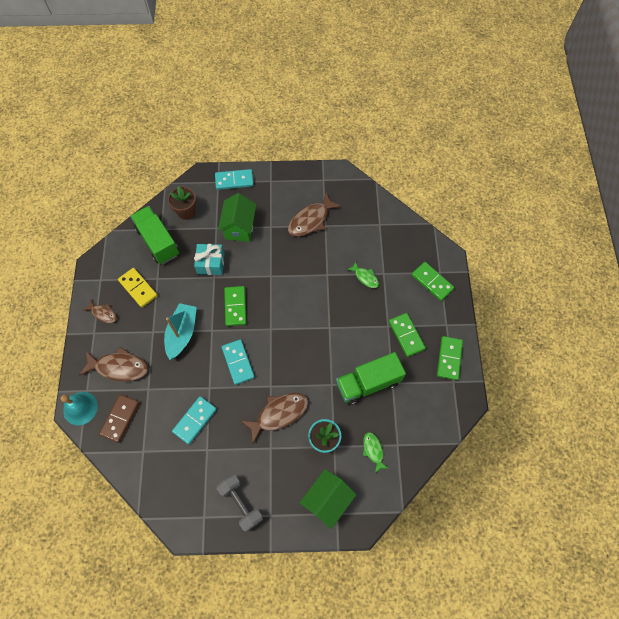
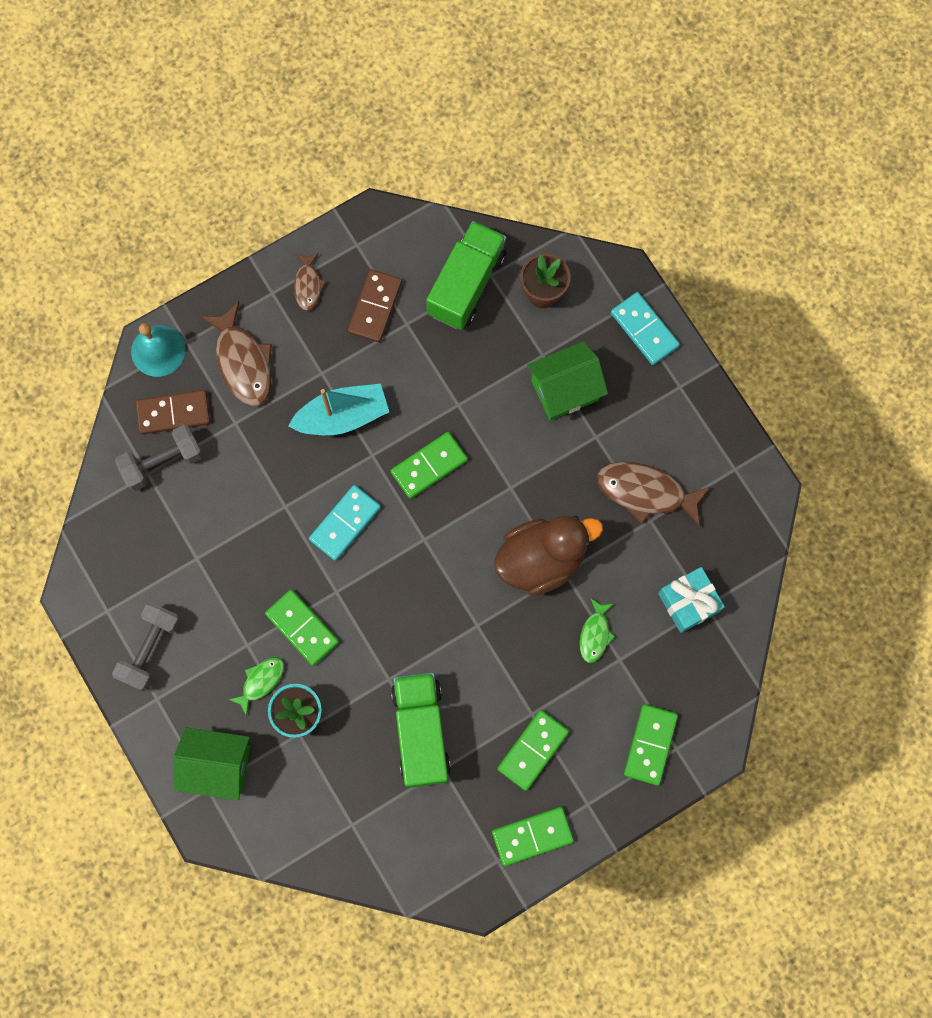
camera: 60 degrees right, 10 degrees up
(138, 288) = (375, 307): yellow domino -> brown domino
(142, 439) = (163, 462): none -> grey dumbbell
(195, 420) = (227, 516): turquoise domino -> none
(211, 263) = (478, 386): turquoise gift -> turquoise gift (688, 602)
(279, 414) = (302, 628): brown fish -> green domino
(314, 281) = (541, 560): none -> brown duck
(368, 383) = (421, 732): green truck -> green truck turned 45 degrees clockwise
(373, 450) = (324, 793): green fish -> green fish (261, 681)

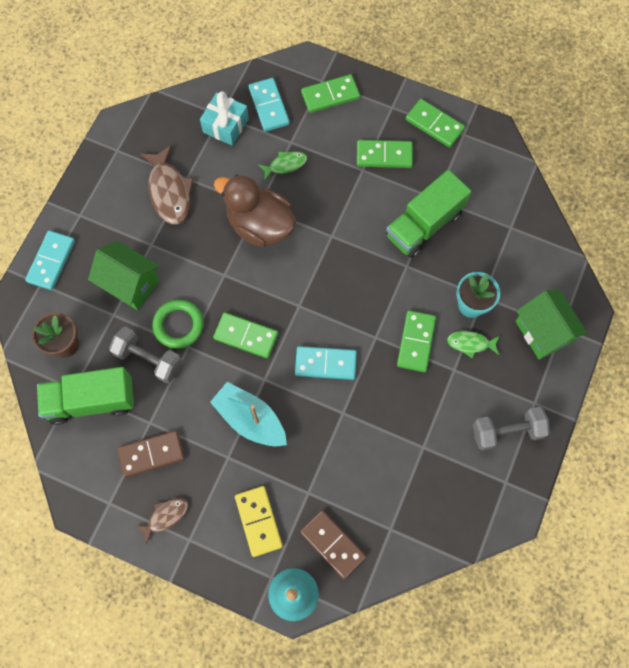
camera: 125 degrees left, 5 degrees down
(163, 462) = (374, 523): grey dumbbell -> grey dumbbell (149, 359)
(243, 362) = (258, 521): brown fish -> yellow domino
(487, 409) = (178, 325): none -> green ring
(682, 666) = (269, 106): none -> turquoise domino

